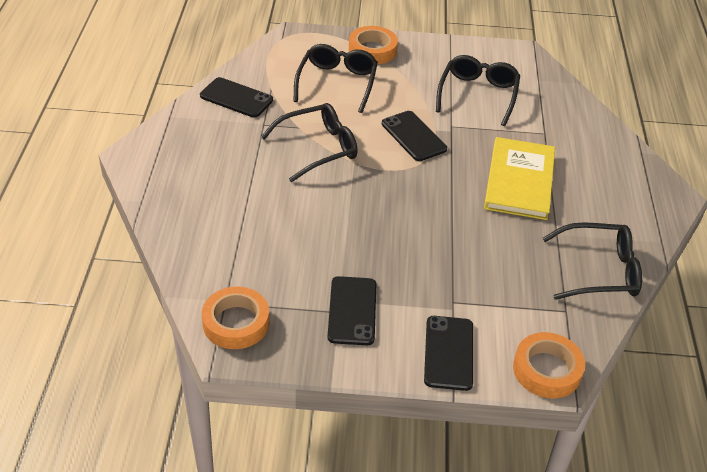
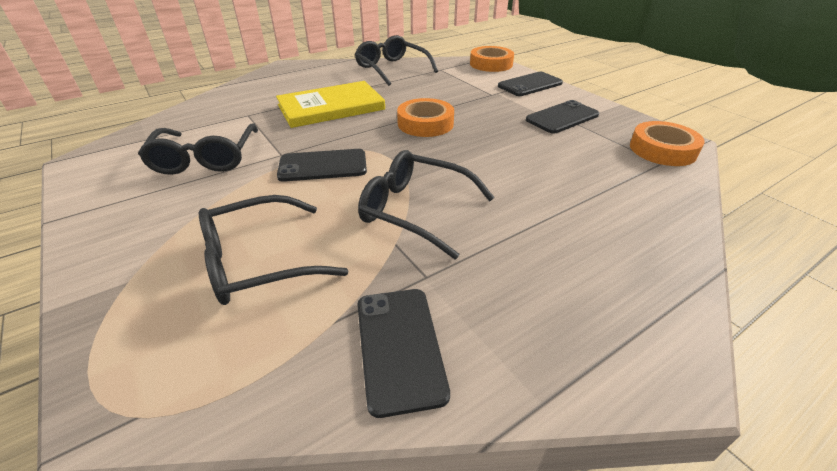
camera: 125 degrees left, 5 degrees down
(372, 50) = (132, 271): orange tape -> orange tape (425, 123)
(413, 136) = (323, 166): black phone -> black phone turned 60 degrees clockwise
(478, 95) = (205, 158): black glasses -> black glasses turned 75 degrees counterclockwise

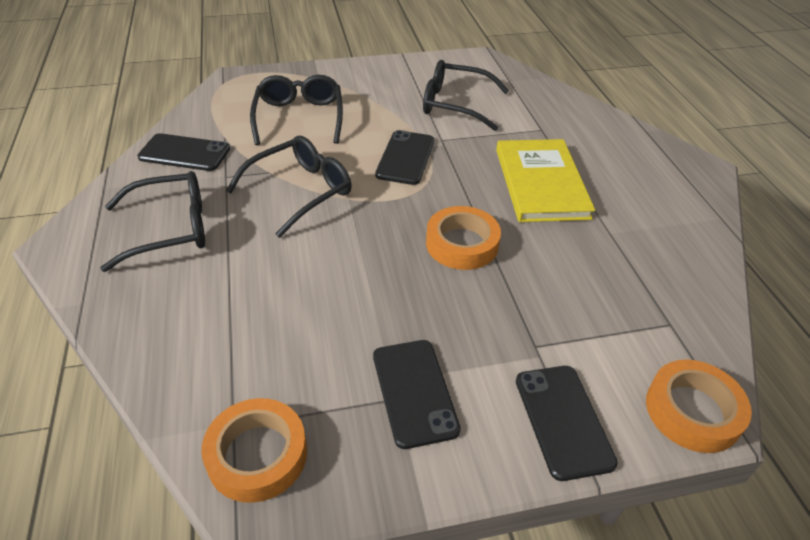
camera: 110 degrees right, 5 degrees up
(392, 69) = (678, 266): black glasses -> black glasses (169, 229)

